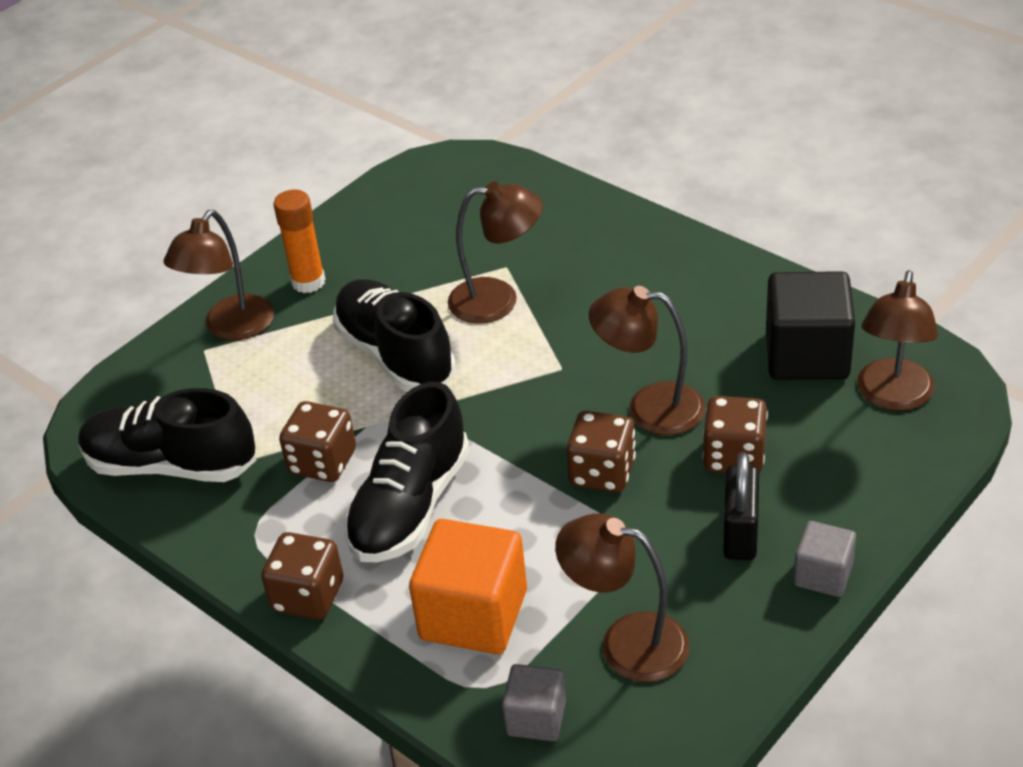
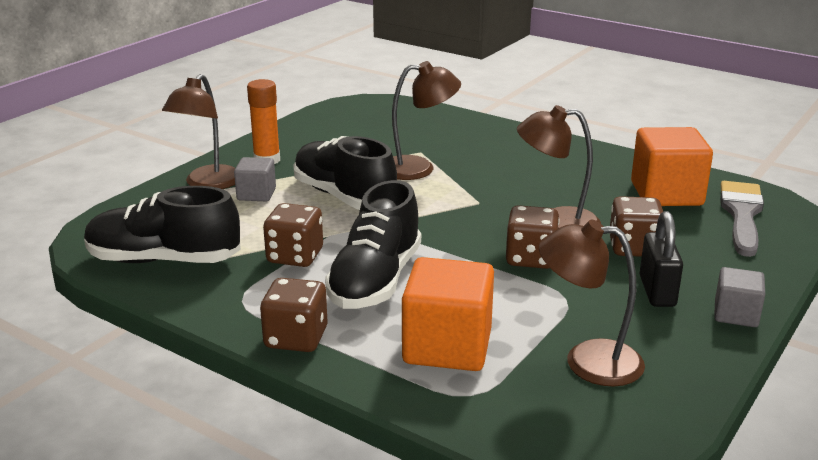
camera: 10 degrees left, 15 degrees down
(536, 718) = (523, 414): grey cube -> grey cube (256, 194)
(807, 355) = (666, 194): black cube -> orange cube
(892, 397) = (741, 214): brown lamp -> grey brush

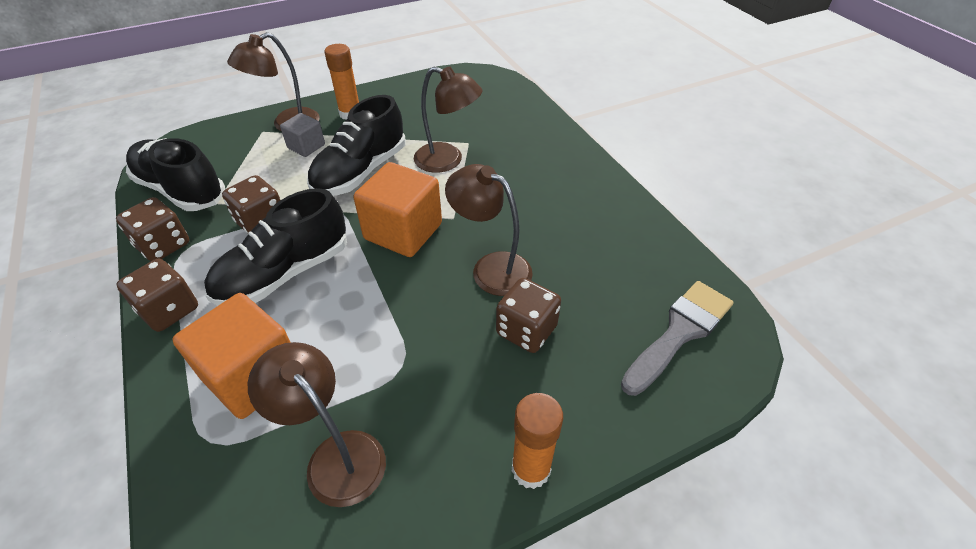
camera: 30 degrees right, 20 degrees up
(344, 197) = (360, 172): black shoe -> black shoe turned 135 degrees counterclockwise
(530, 258) = (424, 302): brown dice -> brown dice (163, 245)
(657, 291) = (488, 398): black padlock -> none
(666, 194) = (630, 273): orange cube -> orange cube (403, 231)
(736, 314) = (531, 469): grey cube -> orange glue stick

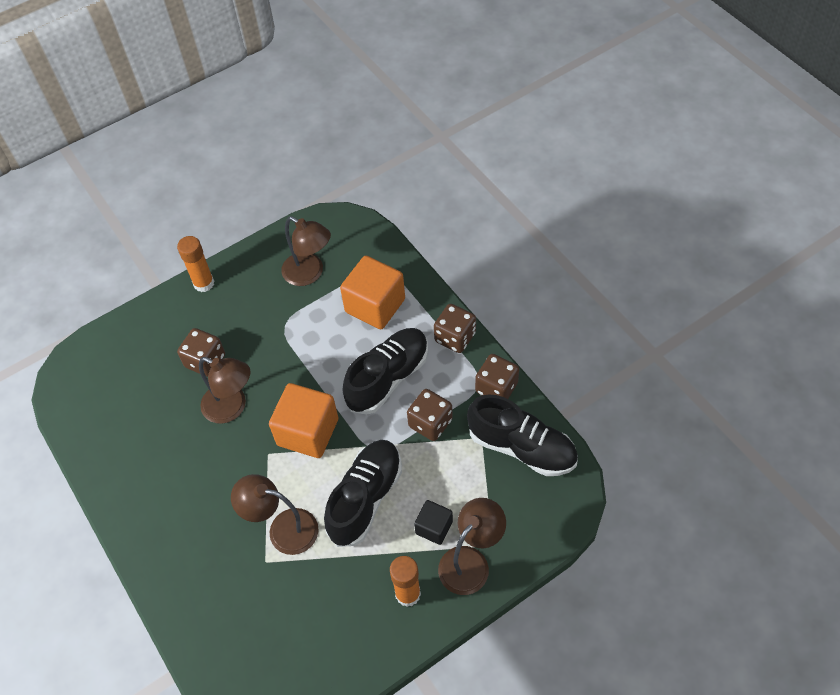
camera: 175 degrees right, 10 degrees up
(306, 146) = (434, 527): grey cube -> black cube
(679, 332) = (101, 376): grey brush -> none

